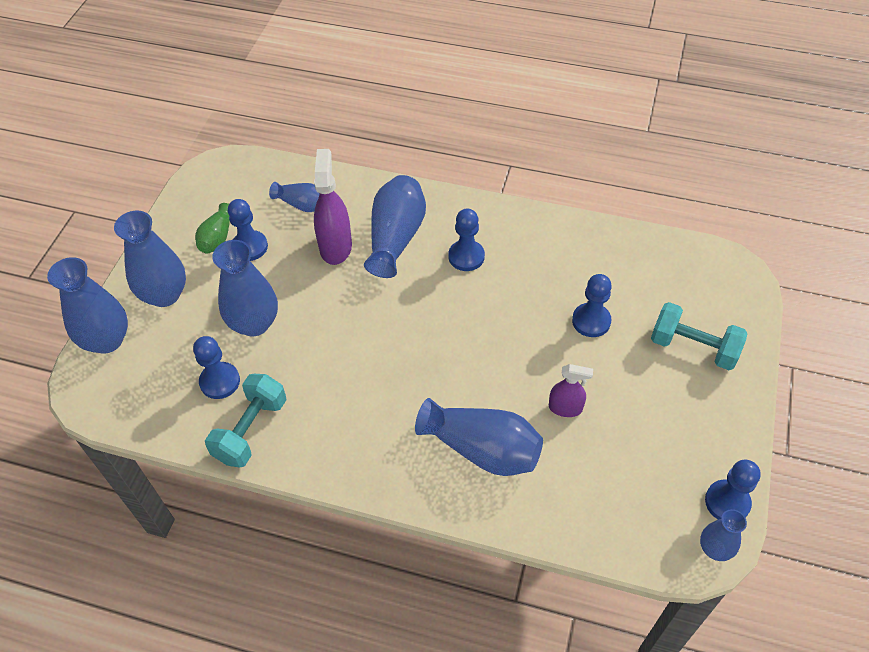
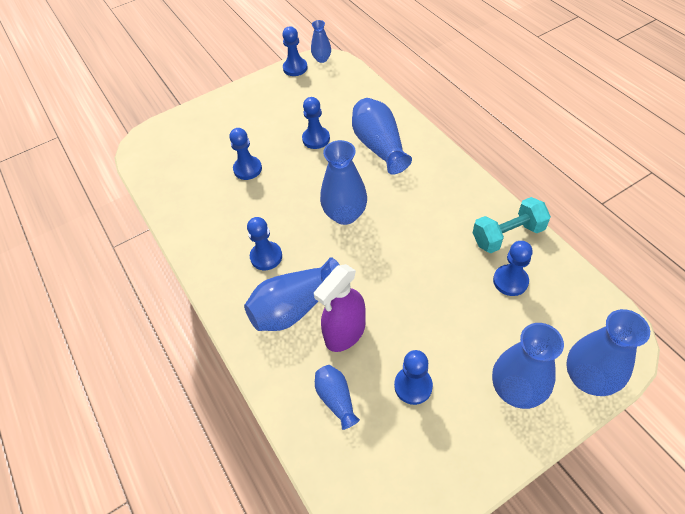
camera: 135 degrees left, 0 degrees up
(218, 238) = (435, 418): green vase -> none
(254, 323) = (456, 309): blue vase -> blue vase (345, 214)
(565, 408) = (316, 139): purple spray bottle -> blue pawn
(693, 348) = (219, 125): turquoise dumbbell -> none

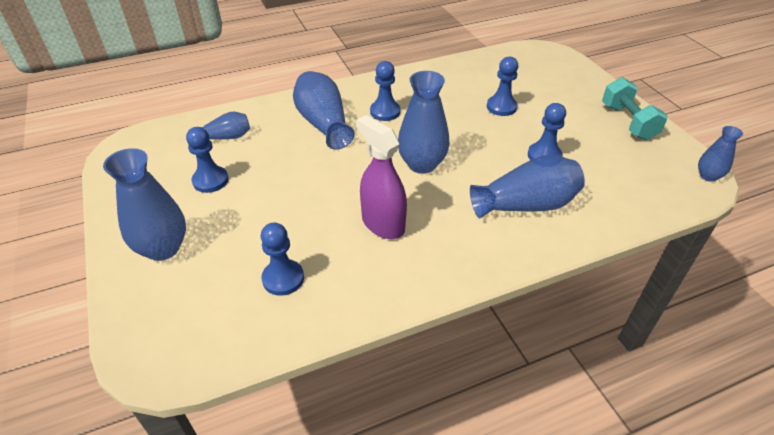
camera: 95 degrees right, 10 degrees down
(295, 68) = (682, 151): blue pawn -> none
(345, 333) = (283, 148): purple spray bottle -> purple spray bottle (383, 224)
(507, 235) = (349, 295): turquoise dumbbell -> turquoise dumbbell (628, 122)
(588, 378) = (136, 311): blue vase -> none

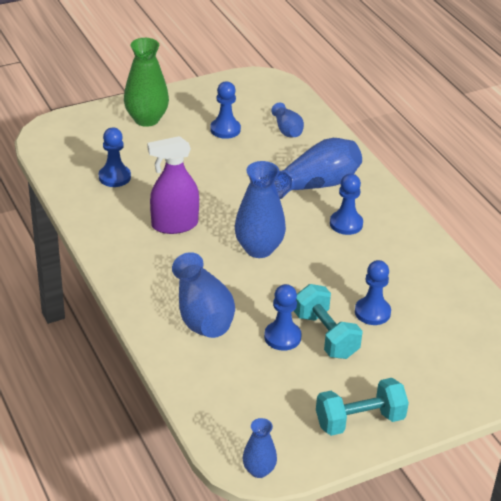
camera: 85 degrees right, 5 degrees down
(163, 248) = (146, 119): blue vase -> green vase
(383, 224) = (174, 225): purple spray bottle -> purple spray bottle turned 150 degrees counterclockwise
(535, 132) = (326, 335): none -> turquoise dumbbell

